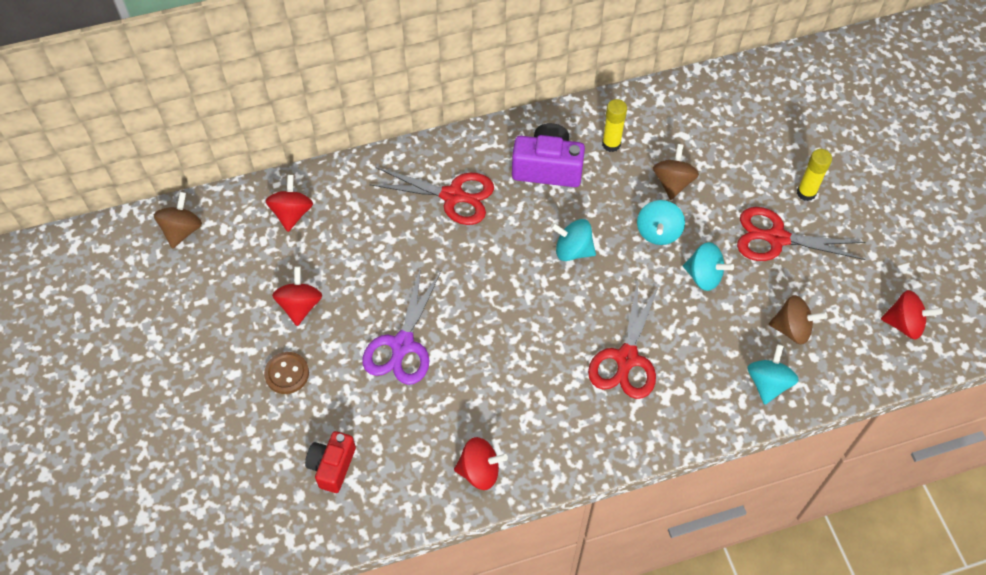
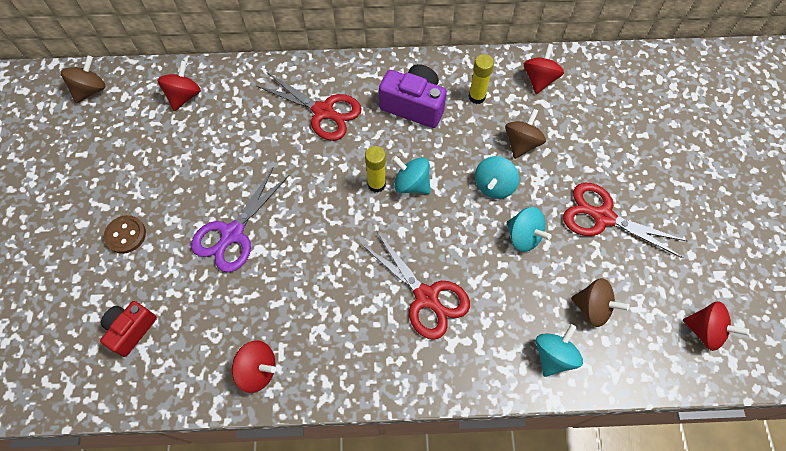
camera: 15 degrees right, 5 degrees up
(300, 306) = (160, 177): red spinning top -> red spinning top (539, 79)
(626, 359) = (427, 297): red scissors -> red scissors turned 75 degrees counterclockwise
(806, 193) = (643, 181): yellow glue stick -> yellow glue stick (376, 184)

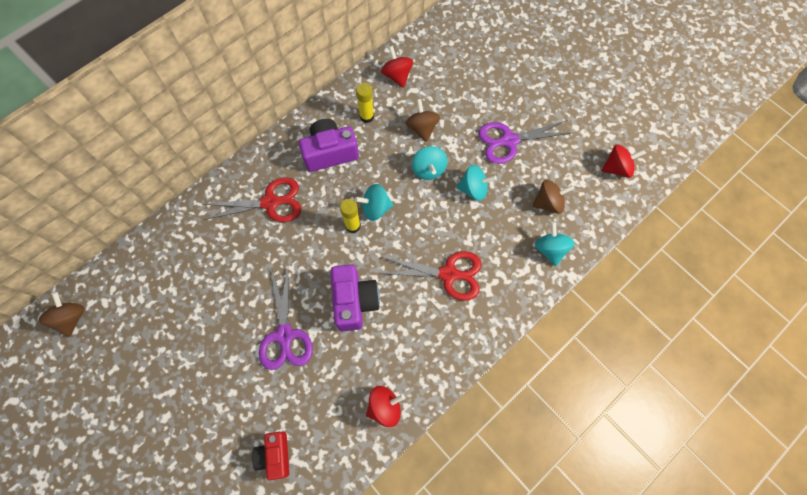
camera: 40 degrees left, 5 degrees up
(126, 235) = (207, 398): brown button -> none
(184, 96) = (154, 267): red spinning top -> none
(317, 252) = (354, 301): none -> purple camera
(602, 217) = (509, 141): red scissors -> purple scissors

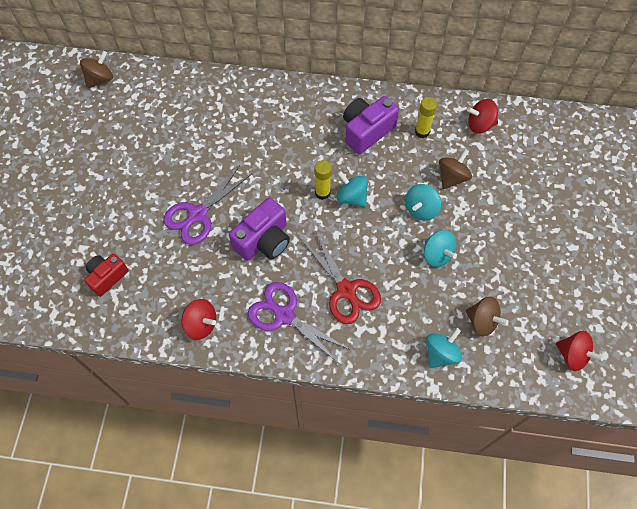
camera: 50 degrees right, 5 degrees down
(271, 202) = (289, 125): red scissors -> none
(330, 152) = (366, 131): purple camera -> purple camera turned 75 degrees counterclockwise
(397, 75) = (480, 124): red spinning top -> red spinning top turned 120 degrees counterclockwise
(509, 141) = (508, 249): purple scissors -> purple scissors (284, 315)

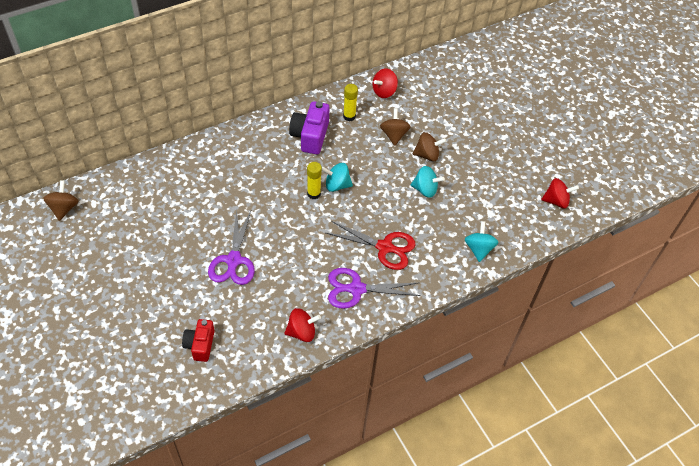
camera: 40 degrees left, 10 degrees down
(264, 240) = (299, 249): purple camera -> none
(421, 209) = (390, 166): turquoise spinning top -> none
(482, 321) = (487, 214): brown spinning top -> brown spinning top (427, 155)

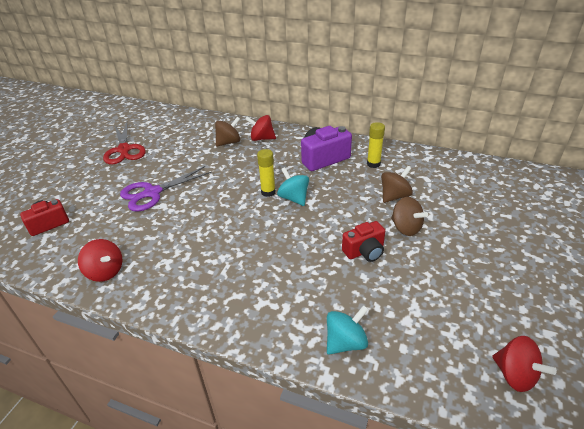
camera: 55 degrees right, 15 degrees down
(64, 208) = (129, 111): brown spinning top -> brown spinning top (229, 142)
(356, 289) = (189, 277): purple scissors -> none
(384, 91) = (429, 165): red spinning top -> red spinning top (262, 138)
(385, 247) = (260, 267): red scissors -> red scissors (124, 150)
(425, 189) = (364, 251): turquoise spinning top -> red camera

